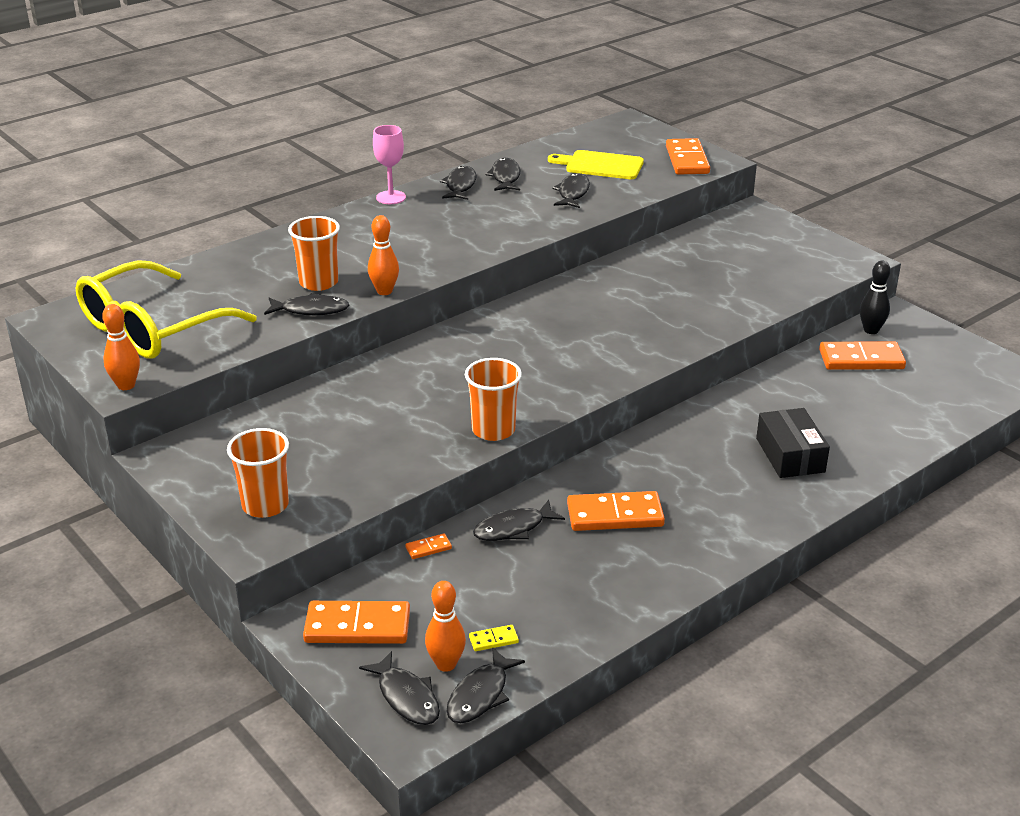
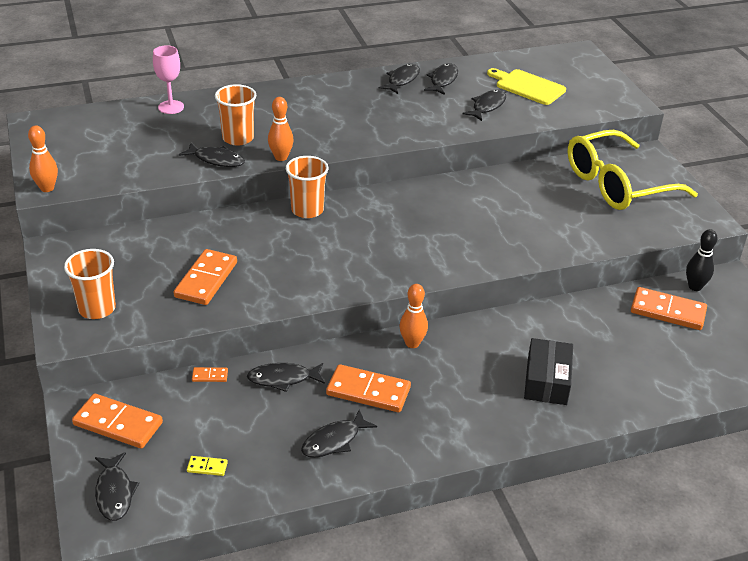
camera: 20 degrees right, 5 degrees up
(152, 328) = (96, 147): yellow glasses -> yellow glasses (617, 184)
(391, 197) = (341, 78): pink goblet -> pink goblet (171, 107)
(446, 664) = (160, 475): orange bowling pin -> orange bowling pin (412, 343)
(480, 695) = (168, 509): black fish -> black fish (334, 441)
(493, 430) = (302, 294): orange cup -> orange cup (307, 210)
(687, 160) = (604, 97): orange domino -> orange domino (206, 280)

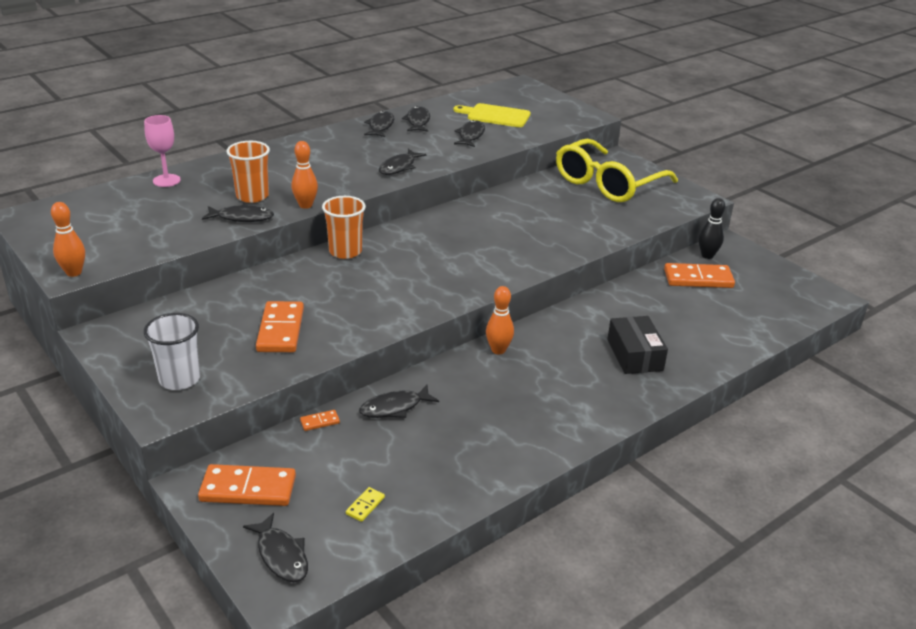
camera: 20 degrees left, 5 degrees down
(97, 308) = (179, 379): orange cup -> white cup
(207, 467) = (365, 505): yellow domino -> yellow domino turned 45 degrees counterclockwise
(334, 441) = (476, 450): black fish -> black fish (399, 167)
(368, 391) = (482, 400): orange domino -> none

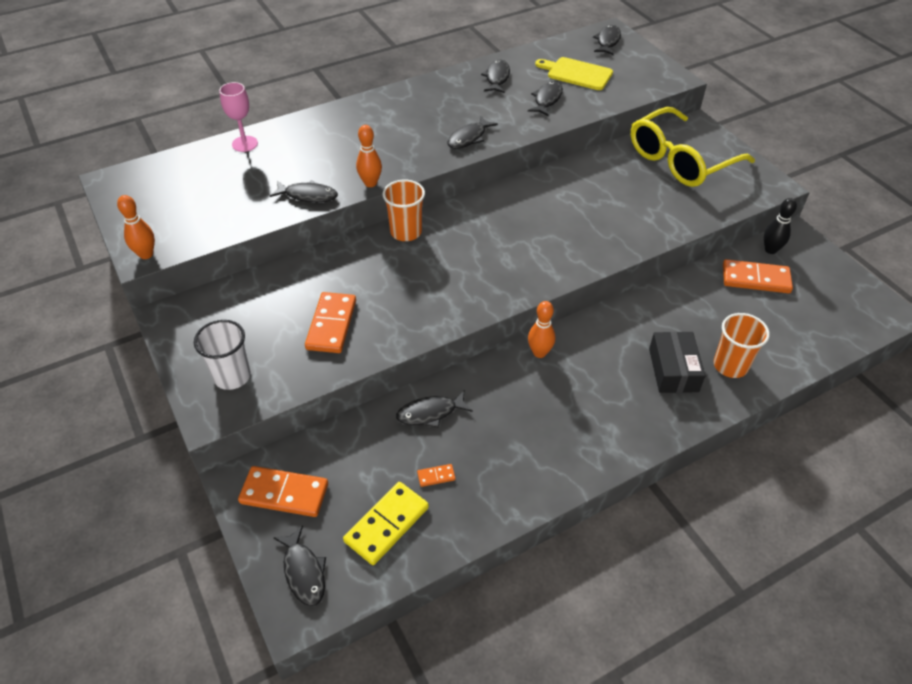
camera: 10 degrees right, 15 degrees up
(252, 196) = (322, 168): orange cup -> orange cup (730, 365)
(320, 422) = (359, 423): orange domino -> orange domino (436, 476)
(365, 505) = (386, 524): yellow domino -> yellow domino, size x2.23
(380, 126) = (459, 82): black fish -> black fish (607, 41)

